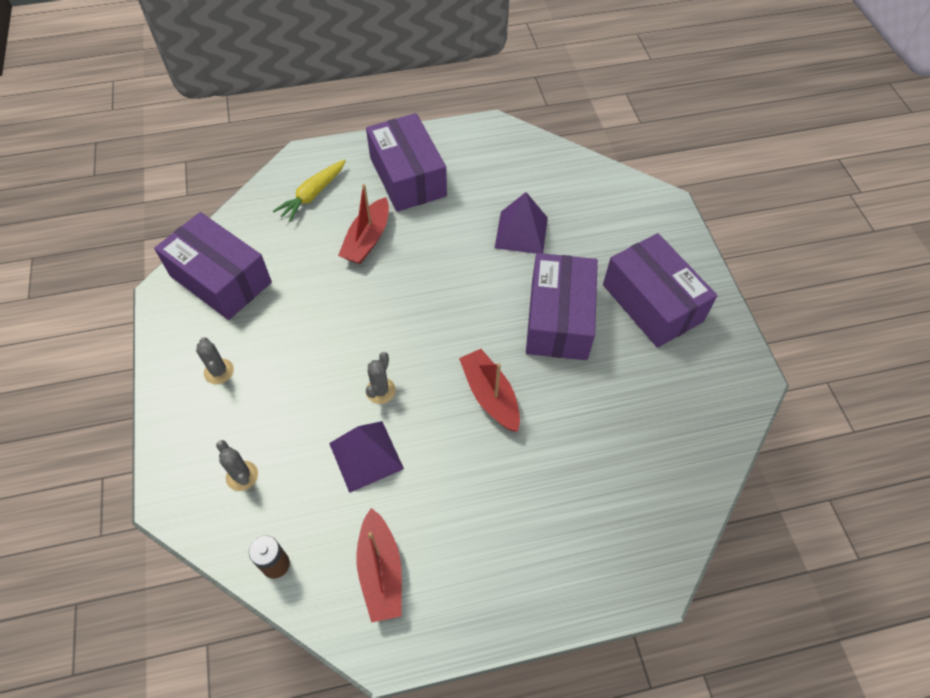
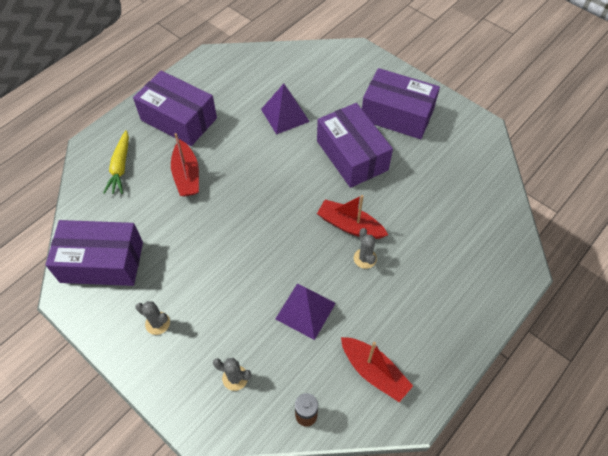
camera: 35 degrees left, 0 degrees up
(380, 391) = (280, 265): grey cactus -> grey cactus (365, 258)

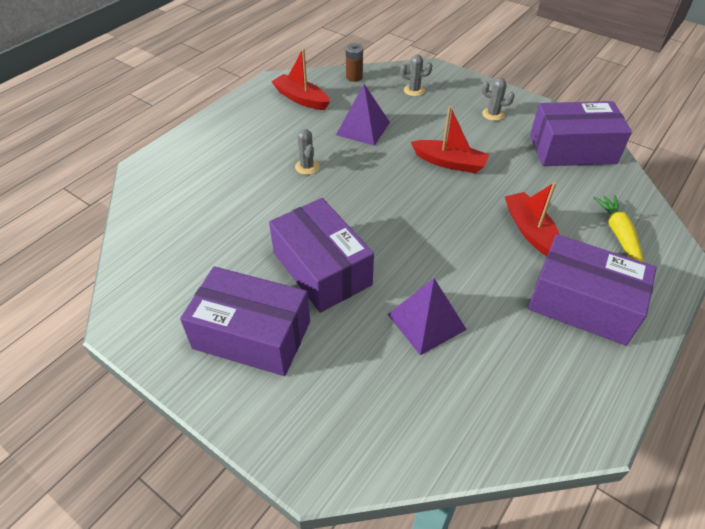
camera: 175 degrees right, 10 degrees down
(350, 225) = (323, 193): red boat -> red boat (449, 163)

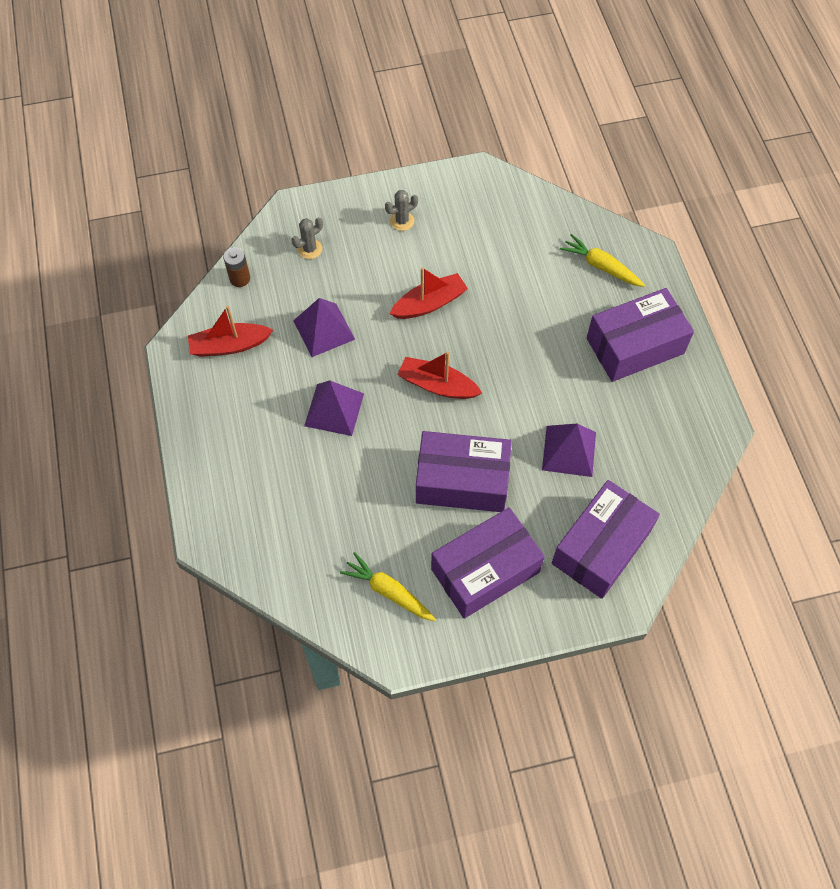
camera: 50 degrees left, 15 degrees up
(178, 284) = (389, 591): none -> yellow carrot
(307, 167) = (334, 409): grey cactus -> purple pyramid
(530, 231) = (549, 316): red boat -> red boat (437, 385)
(572, 149) = (495, 208): purple box -> purple box (601, 547)

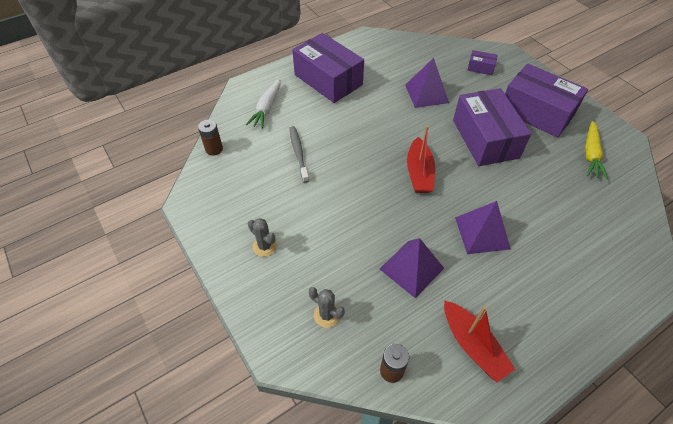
camera: 110 degrees left, 10 degrees down
(429, 303) = (346, 199): red boat -> none
(513, 279) = (298, 153): none -> grey toothbrush
(549, 204) = (214, 149): none -> brown battery
(601, 266) = (267, 108): yellow carrot -> white carrot
(601, 547) = (480, 68): purple box -> purple box, size x0.43

